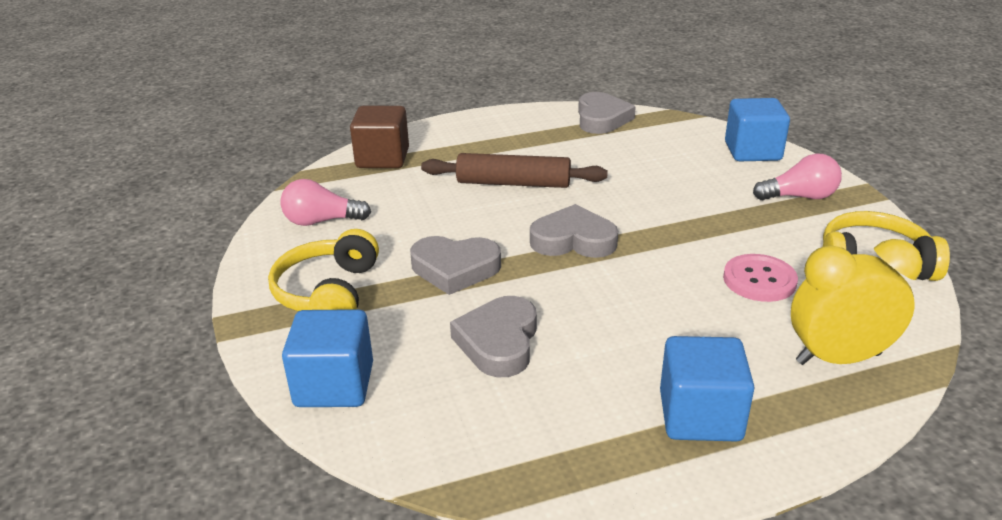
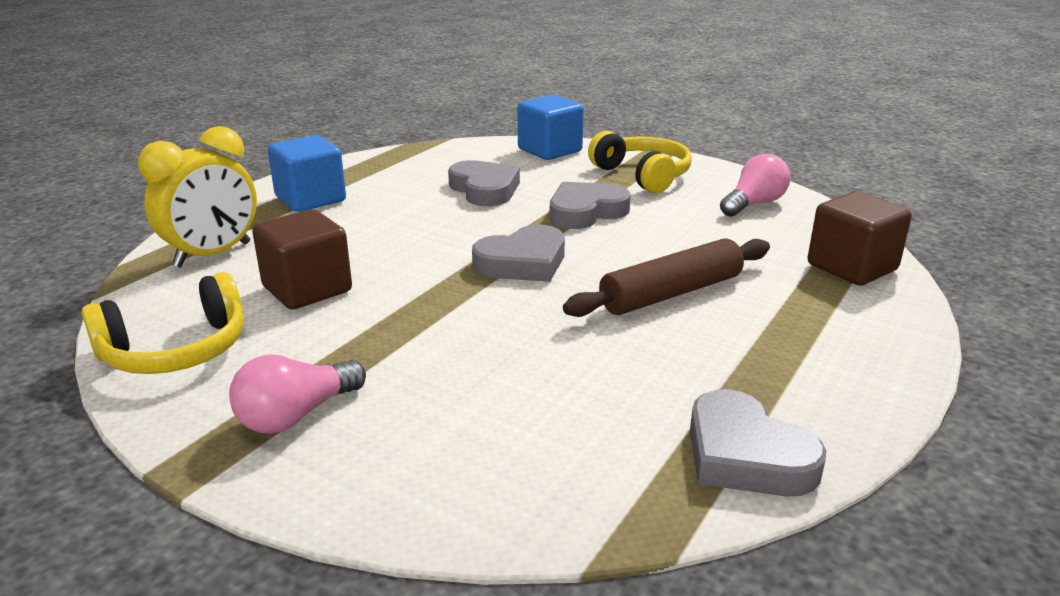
camera: 140 degrees right, 5 degrees down
(752, 151) = (419, 489): blue cube -> none
(759, 280) = (307, 289): pink button -> brown cube

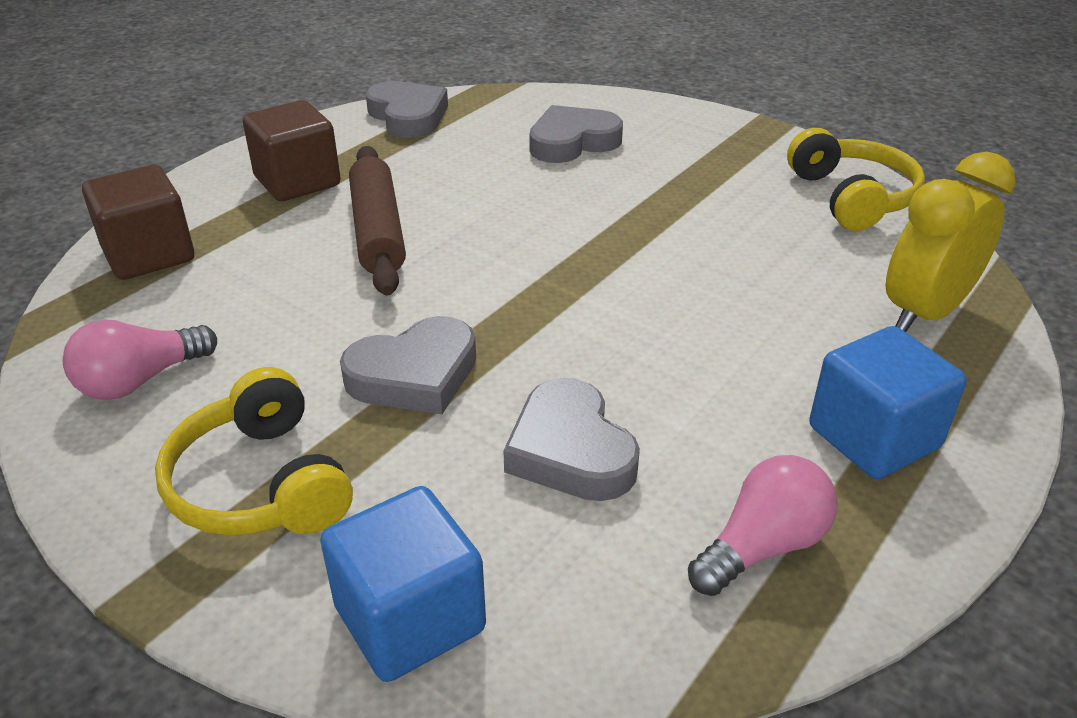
camera: 175 degrees left, 10 degrees up
(176, 350) = (851, 197): yellow headphones -> yellow headphones turned 105 degrees clockwise
(296, 415) = (714, 148): pink light bulb -> pink light bulb (762, 546)
(307, 289) = (770, 255): brown cube -> brown cube (297, 181)
(523, 262) = (527, 281): grey heart -> grey heart (572, 142)
(671, 293) = (377, 231): brown rolling pin -> brown rolling pin turned 75 degrees counterclockwise

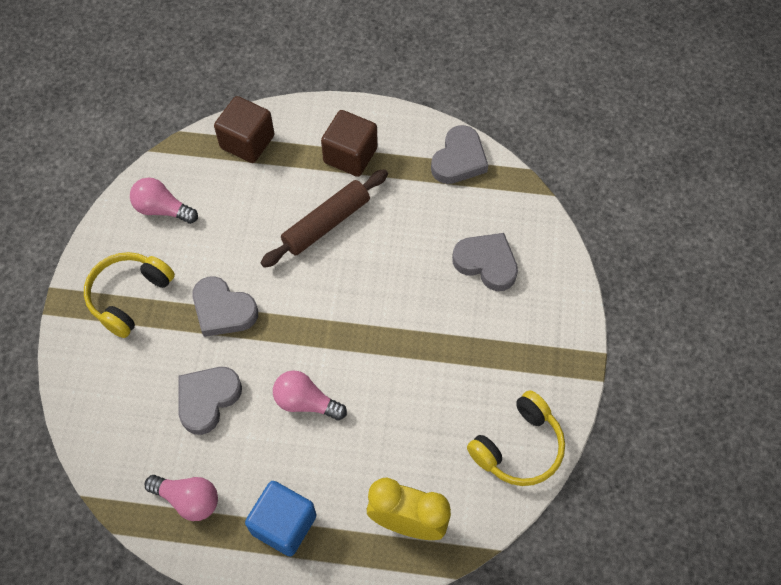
camera: 60 degrees right, 25 degrees up
(410, 618) = (91, 390): blue cube -> none
(660, 343) = (306, 402): none -> pink light bulb

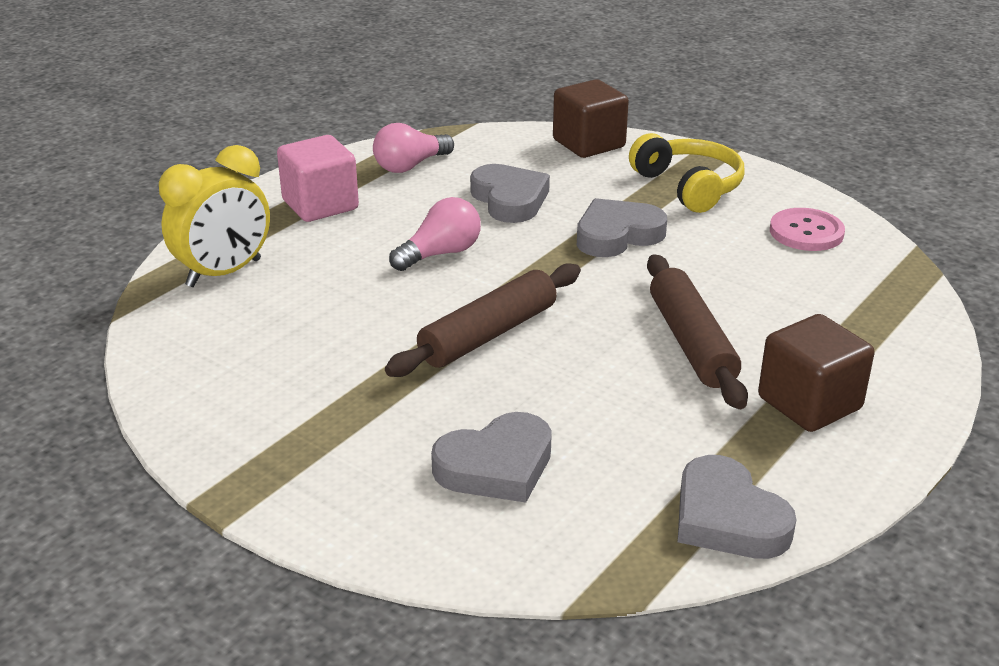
camera: 120 degrees right, 30 degrees down
(162, 209) = (806, 232): pink light bulb -> pink button
(247, 142) = (891, 320): brown cube -> brown cube (588, 144)
(284, 524) = (320, 205): blue cube -> pink cube
(379, 325) = (488, 334): none -> brown rolling pin
(518, 447) = (200, 382): yellow headphones -> none

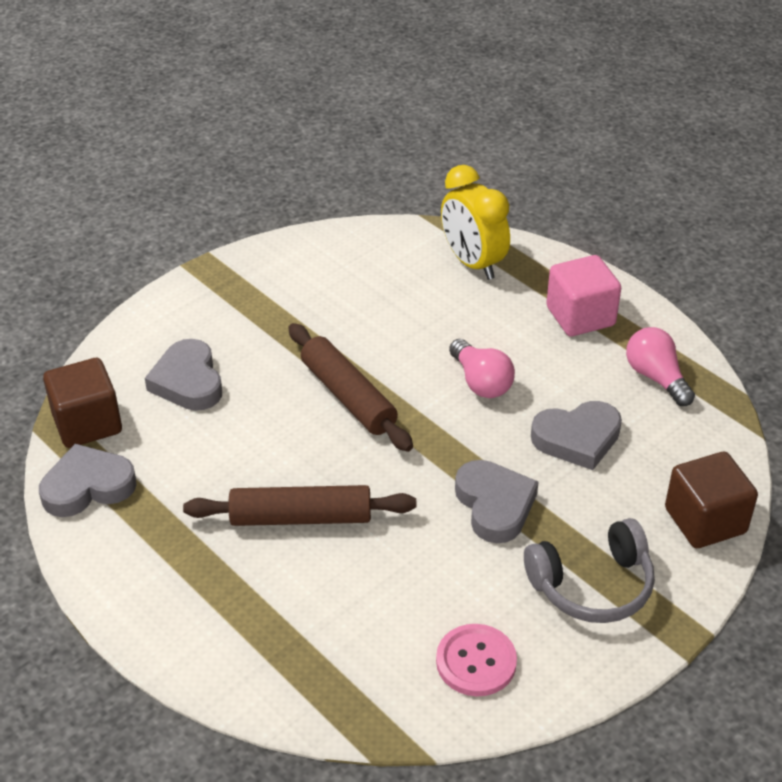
camera: 100 degrees right, 10 degrees up
(688, 187) = (592, 585): yellow headphones -> grey headphones
(809, 403) = (193, 572): brown cube -> brown cube (87, 423)

